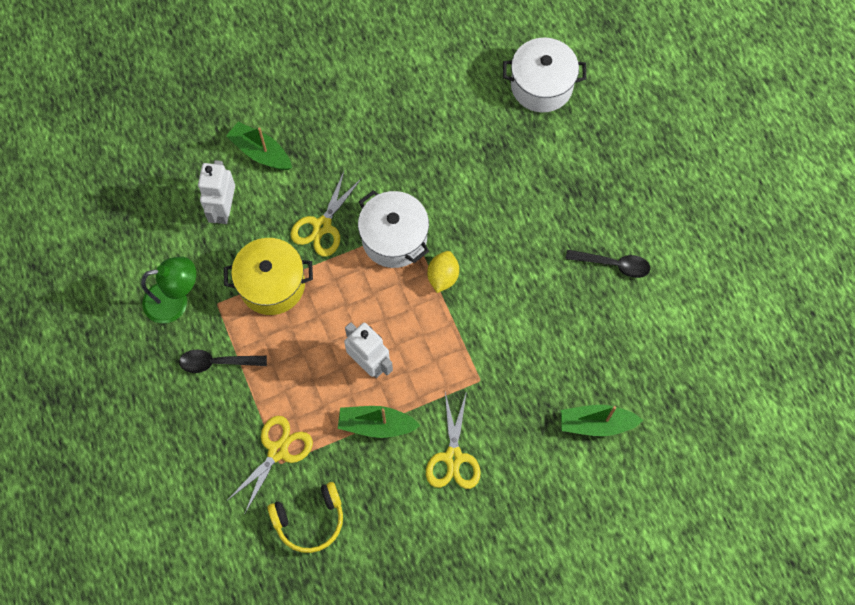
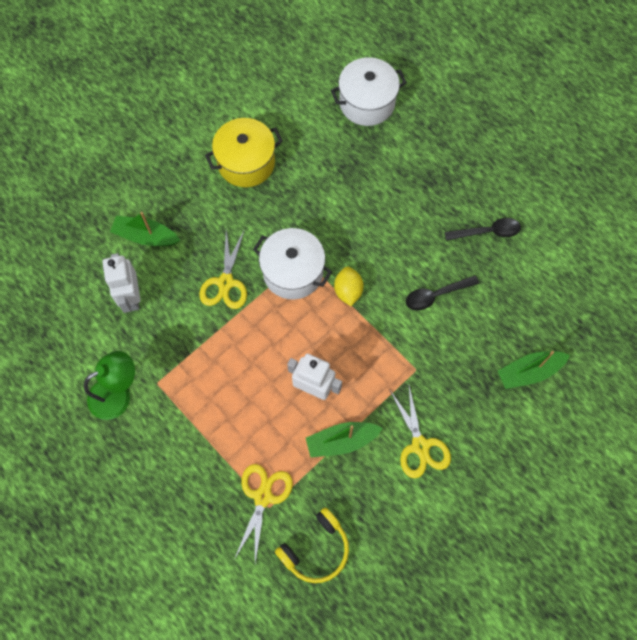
camera: 20 degrees left, 0 degrees up
(217, 362) = (177, 436): black spoon -> black spoon (436, 295)
(272, 284) = (200, 349): yellow pot -> yellow pot (246, 163)

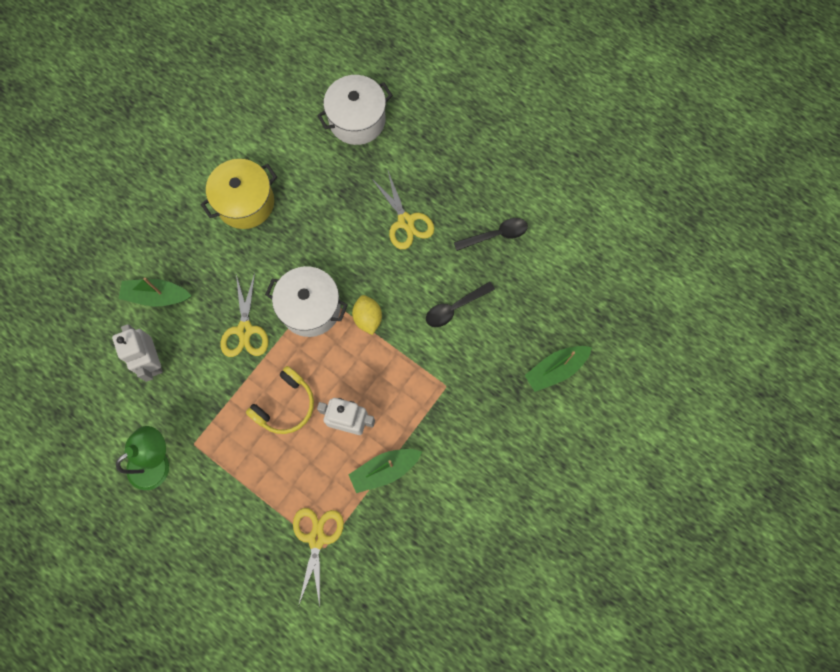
camera: 10 degrees left, 5 degrees up
(316, 549) = (376, 580): yellow headphones -> yellow headphones (285, 405)
(420, 446) = (461, 461): yellow scissors -> yellow scissors (406, 222)

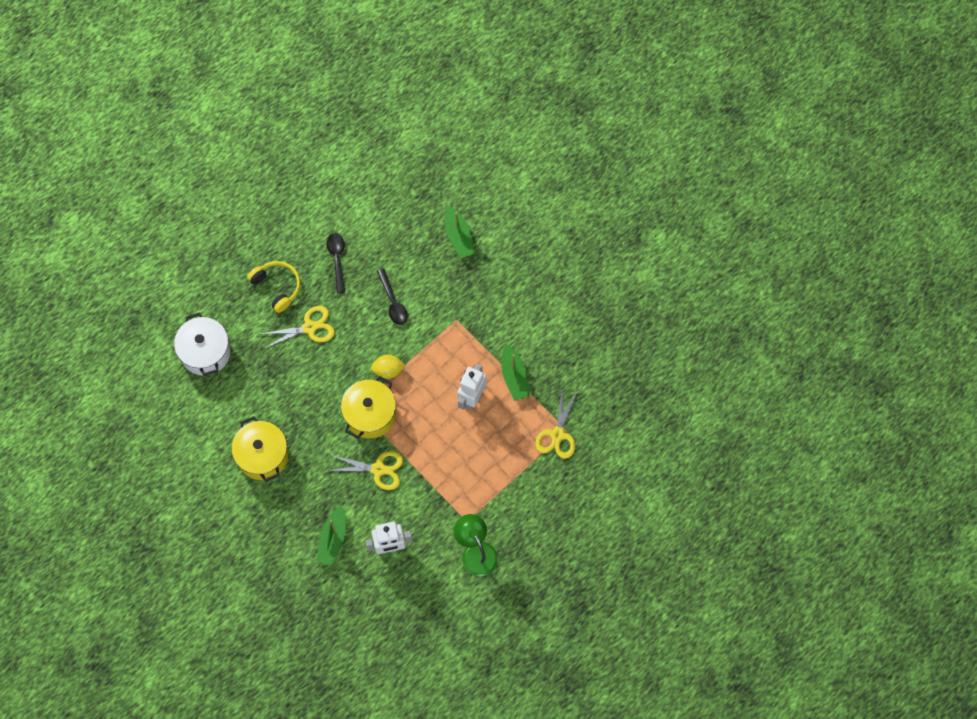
camera: 80 degrees left, 5 degrees down
(285, 405) = (448, 445): yellow headphones -> yellow headphones (277, 287)
(310, 308) = (370, 414): white pot -> yellow pot
(316, 538) = (558, 435): yellow scissors -> yellow scissors turned 90 degrees counterclockwise

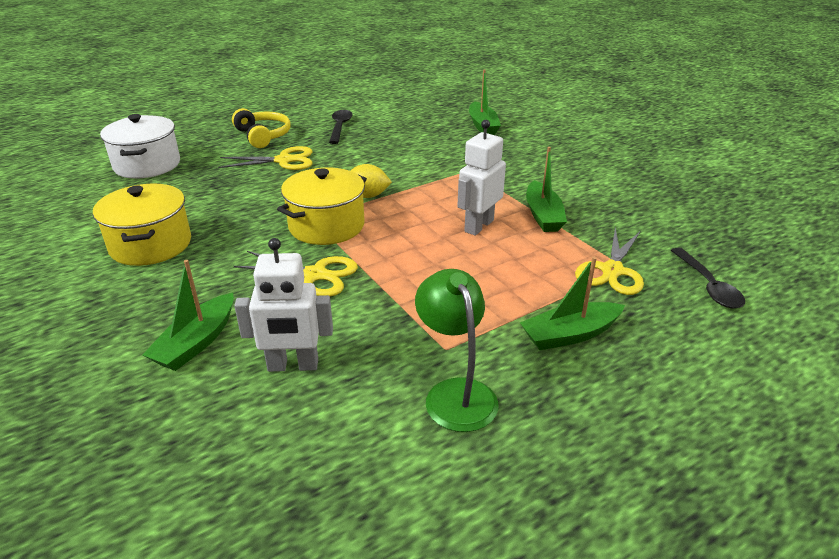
camera: 10 degrees right, 35 degrees down
(393, 302) = (393, 154): black spoon -> black spoon (708, 286)
(532, 498) = (570, 335): none -> green boat

